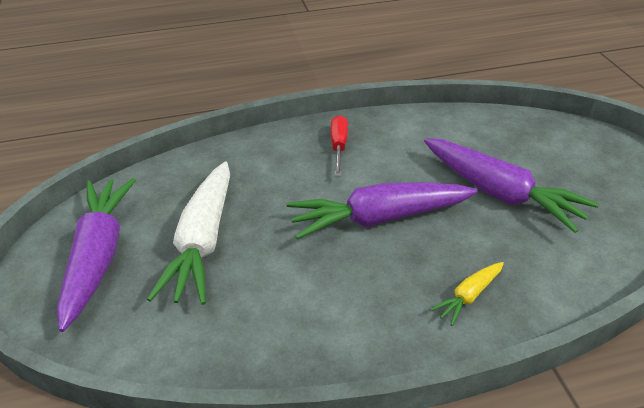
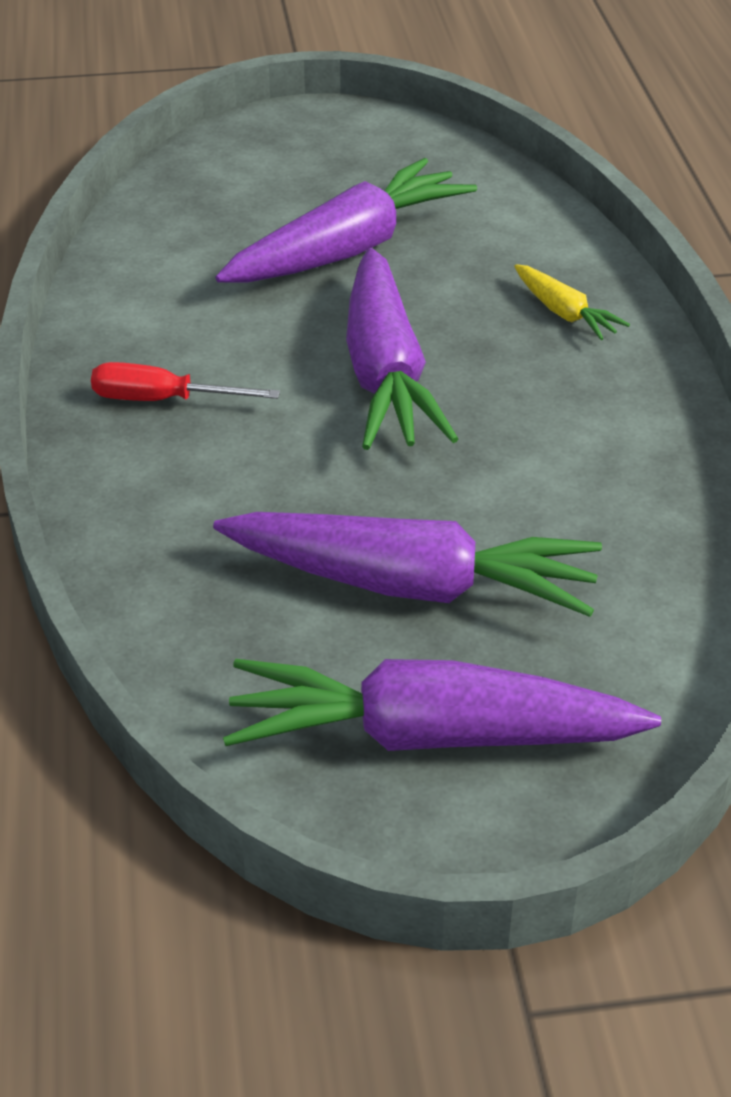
camera: 85 degrees left, 0 degrees up
(202, 242) = (411, 585): white carrot -> purple carrot

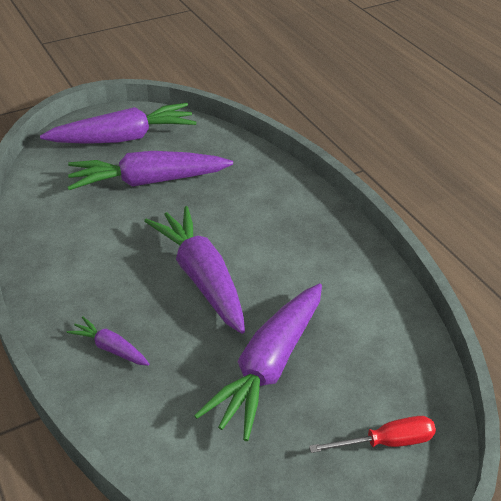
camera: 160 degrees right, 0 degrees up
(163, 400) = (305, 235): red screwdriver -> red screwdriver (386, 442)
(564, 313) = (110, 348): yellow carrot -> purple carrot

